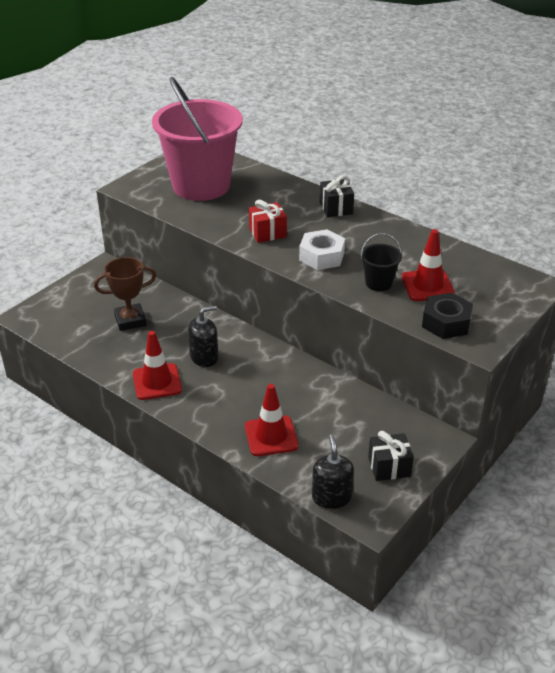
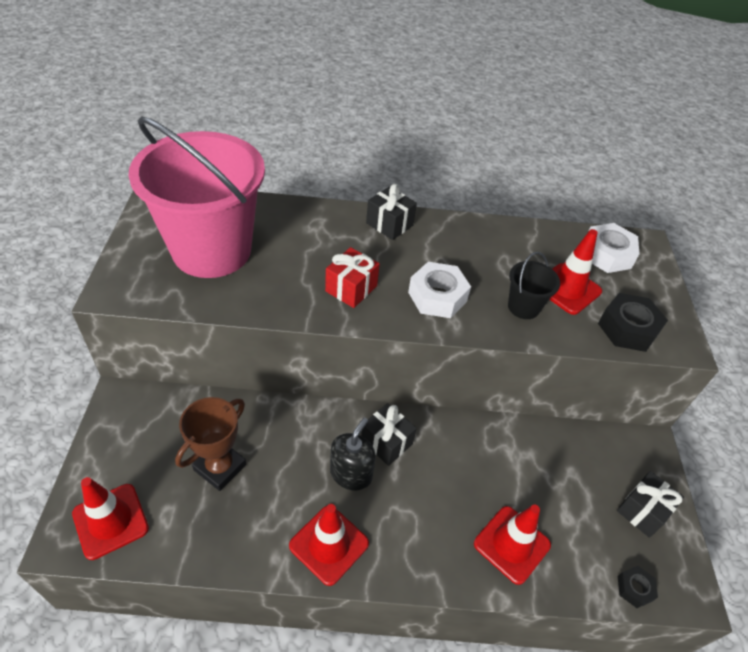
camera: 40 degrees left, 10 degrees up
(52, 318) = (110, 521): none -> red traffic cone
(244, 352) = (386, 442): none -> black gift
(331, 497) = (634, 588): black soap dispenser -> black nut
(491, 279) = (607, 254): none -> white nut

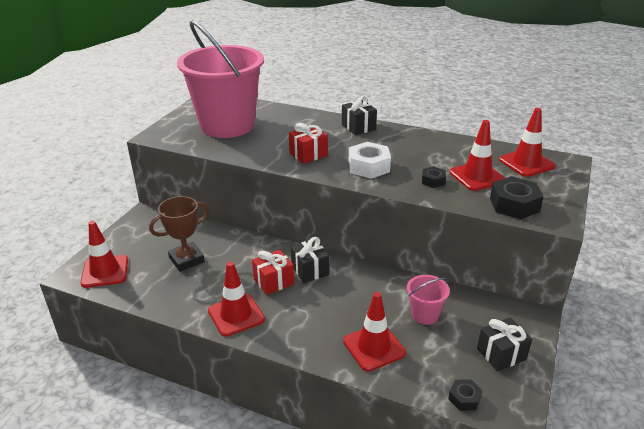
camera: 25 degrees right, 15 degrees down
(351, 474) = (273, 281): black soap dispenser -> red gift
(523, 307) = (433, 181): black bucket -> black nut
(543, 476) = (425, 314): none -> pink bucket
(607, 254) = (526, 163): white nut -> red traffic cone

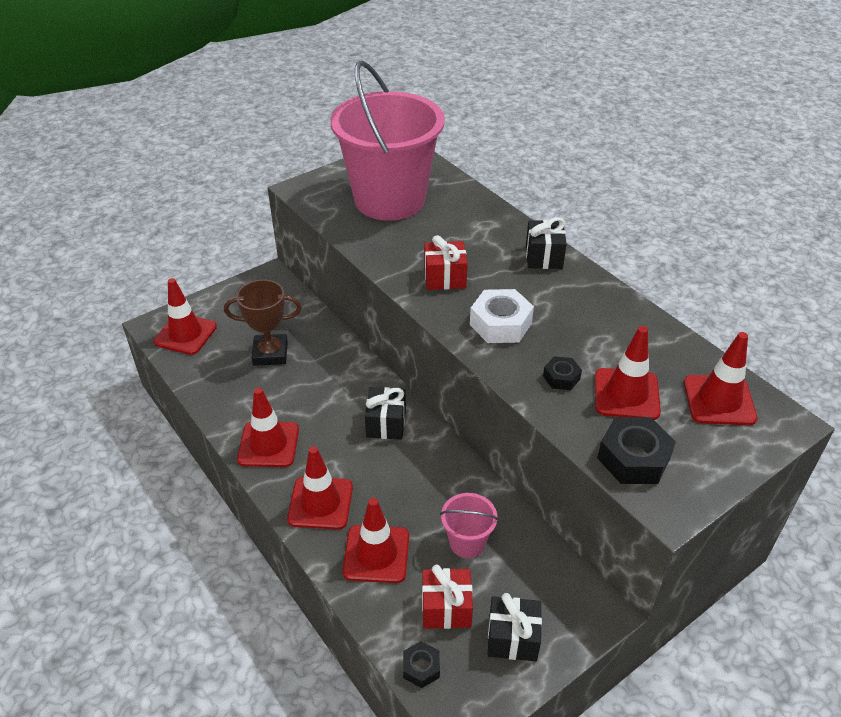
camera: 30 degrees right, 10 degrees up
(273, 281) = (336, 421): red gift -> red gift (446, 608)
(307, 334) = (320, 503): none -> red traffic cone

